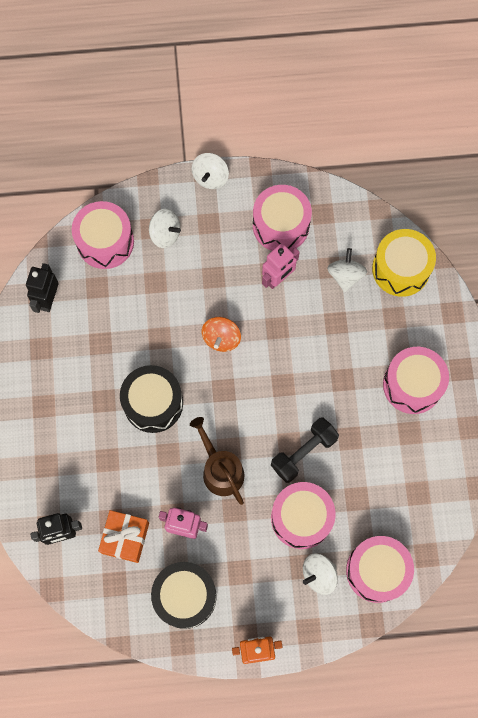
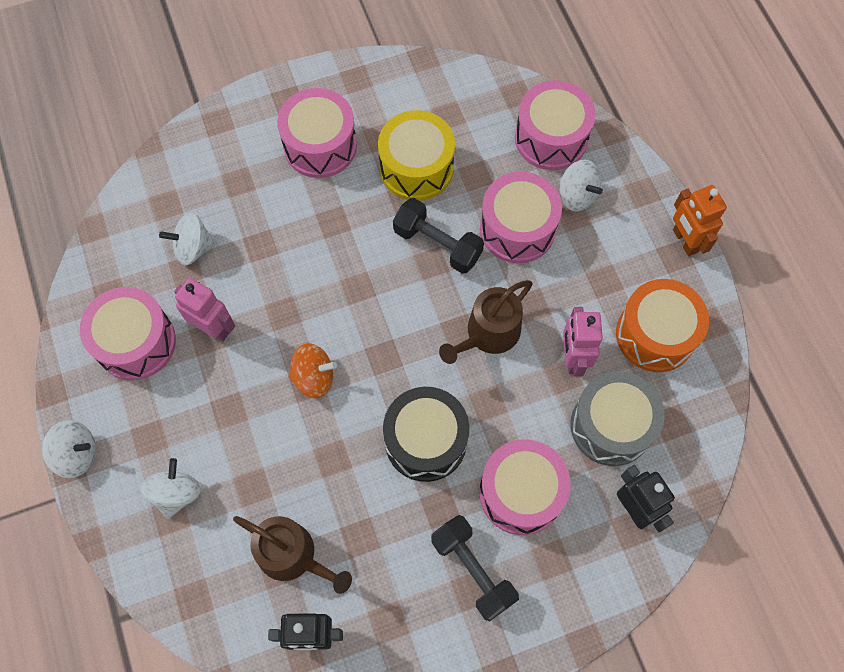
camera: 105 degrees left, 5 degrees down
(56, 411) = (473, 570): none -> black dumbbell
(102, 298) = (292, 555): none -> brown watering can
(105, 242) = (204, 577): pink drum -> pink drum (521, 492)
(125, 538) = (611, 425): orange gift -> grey drum
(185, 596) = (655, 334): black drum -> orange drum
(400, 269) = (171, 187): yellow drum -> yellow drum (416, 168)

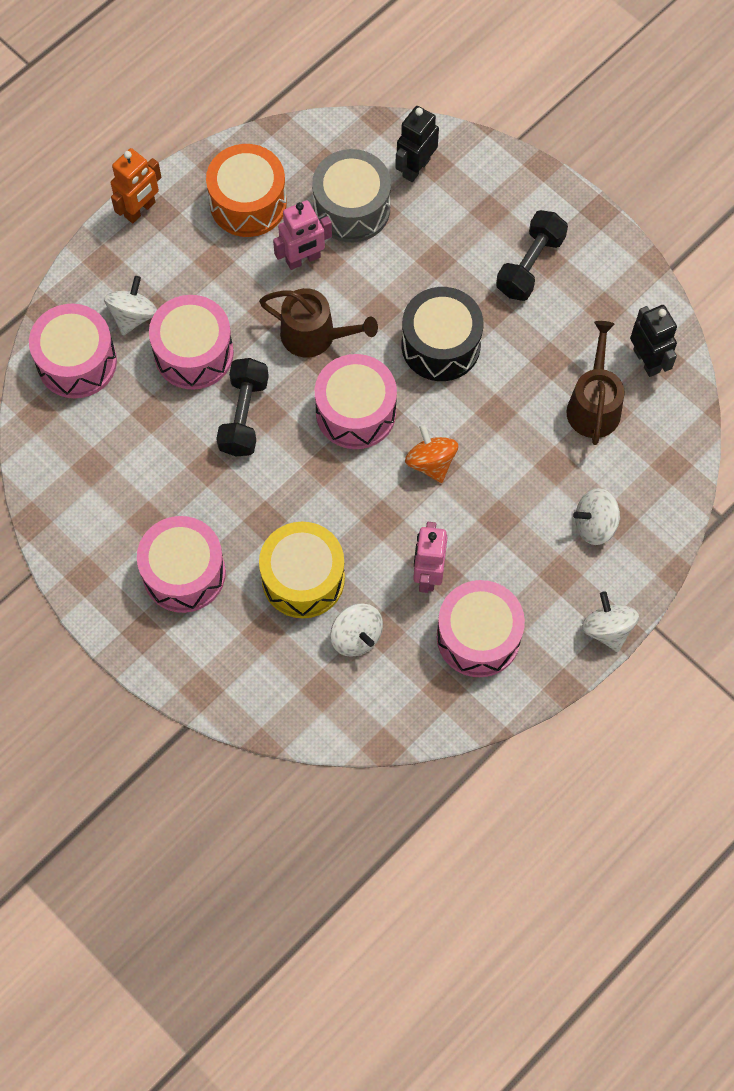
camera: 115 degrees left, 0 degrees up
(416, 168) = (168, 470): yellow drum -> yellow drum (303, 578)
(521, 492) = (447, 254): pink drum -> pink drum (355, 412)

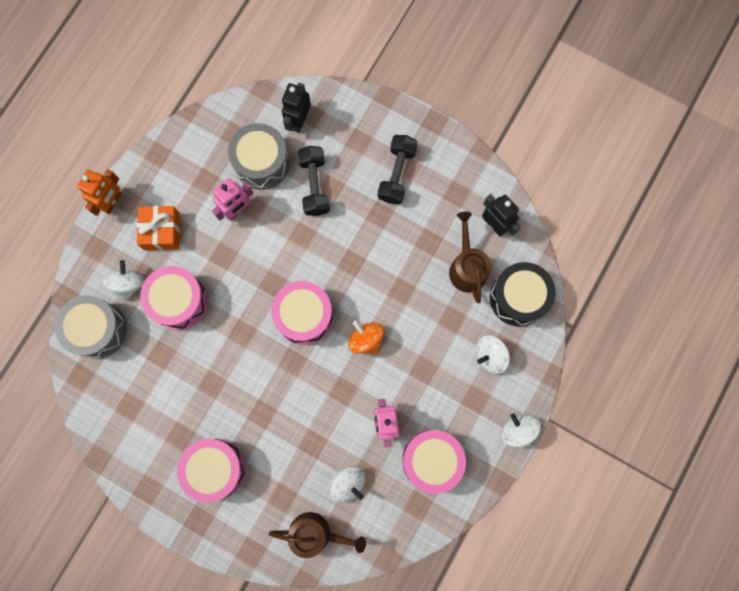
camera: 15 degrees left, 10 degrees up
(77, 362) = (98, 330): pink drum -> grey drum
(195, 261) = (161, 231): none -> orange gift
(244, 415) = (227, 339): black dumbbell -> black dumbbell (314, 185)
(248, 203) = (187, 177): orange drum -> none
(303, 578) = (300, 450): yellow drum -> none
(314, 335) = (260, 266): brown watering can -> brown watering can (315, 533)
(441, 345) = (350, 250): black drum -> black drum (518, 298)

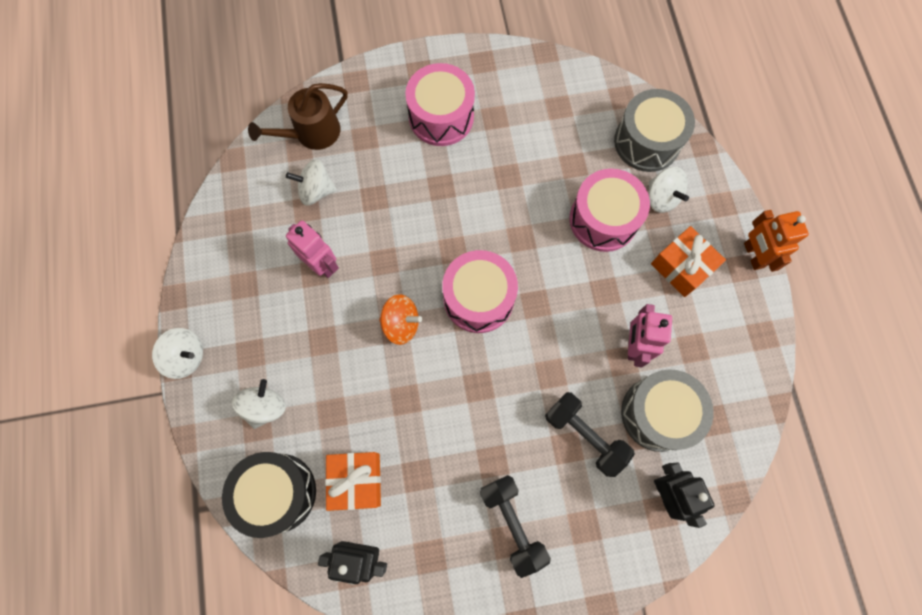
camera: 140 degrees right, 5 degrees down
(431, 460) = (253, 266): pink drum -> none
(467, 267) = (356, 480): brown watering can -> orange gift

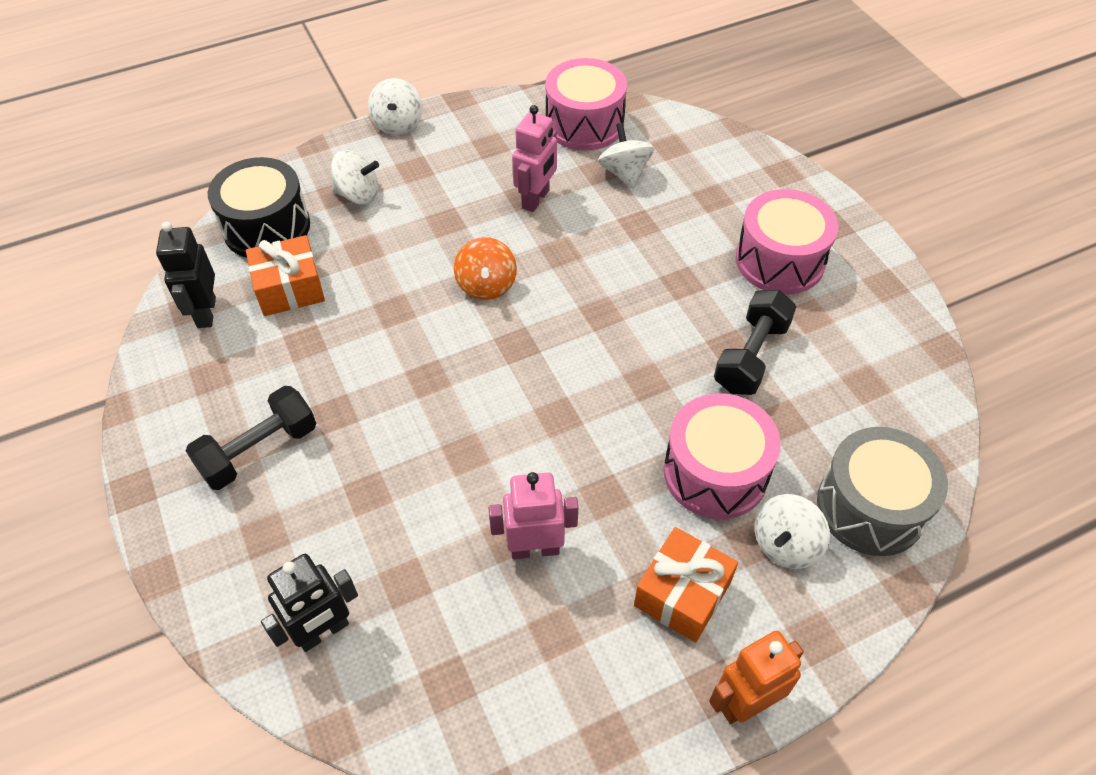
camera: 75 degrees right, 20 degrees down
(312, 133) = (695, 152): brown watering can -> none
(478, 298) = (544, 353): pink drum -> pink drum (584, 124)
(585, 435) = (388, 510): black dumbbell -> black dumbbell (751, 356)
(658, 413) = (440, 600): grey drum -> none

